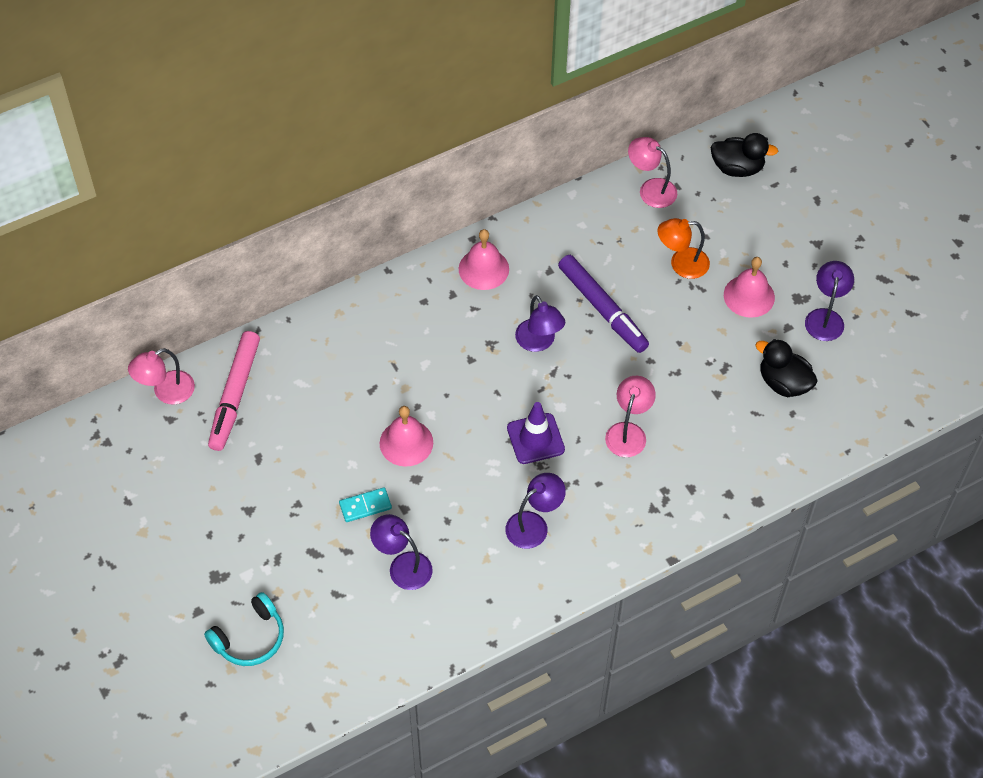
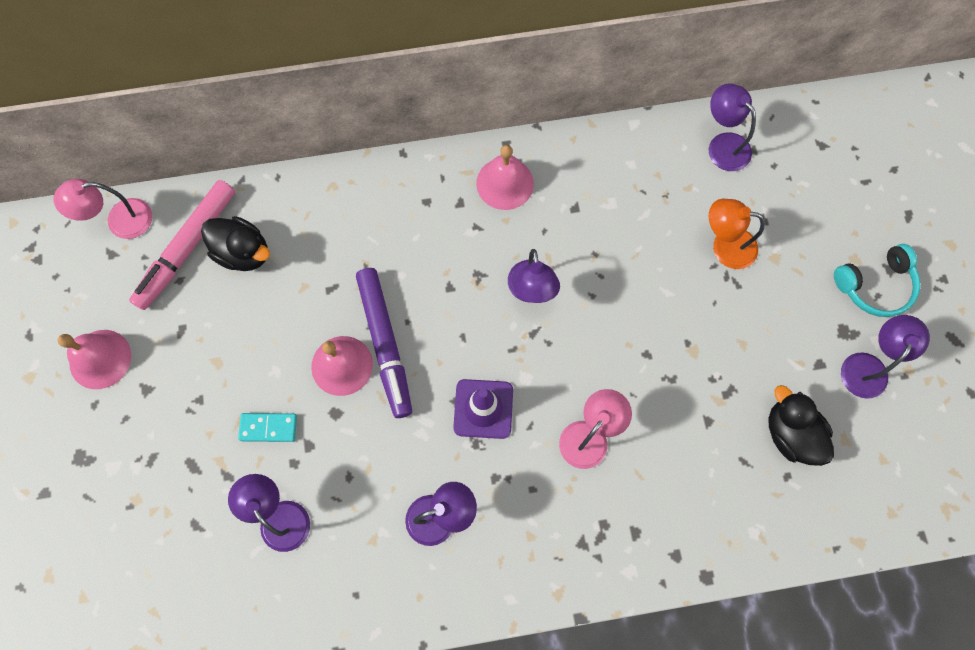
camera: 20 degrees right, 15 degrees up
(250, 638) = (84, 546): turquoise headphones -> turquoise headphones (875, 286)
(602, 309) = (616, 273): purple marker -> purple marker (385, 344)
(651, 189) = (723, 145): pink lamp -> purple lamp
(737, 168) = (830, 148): black duck -> black duck (243, 253)
(749, 296) = (788, 310): pink bell -> pink bell (100, 359)

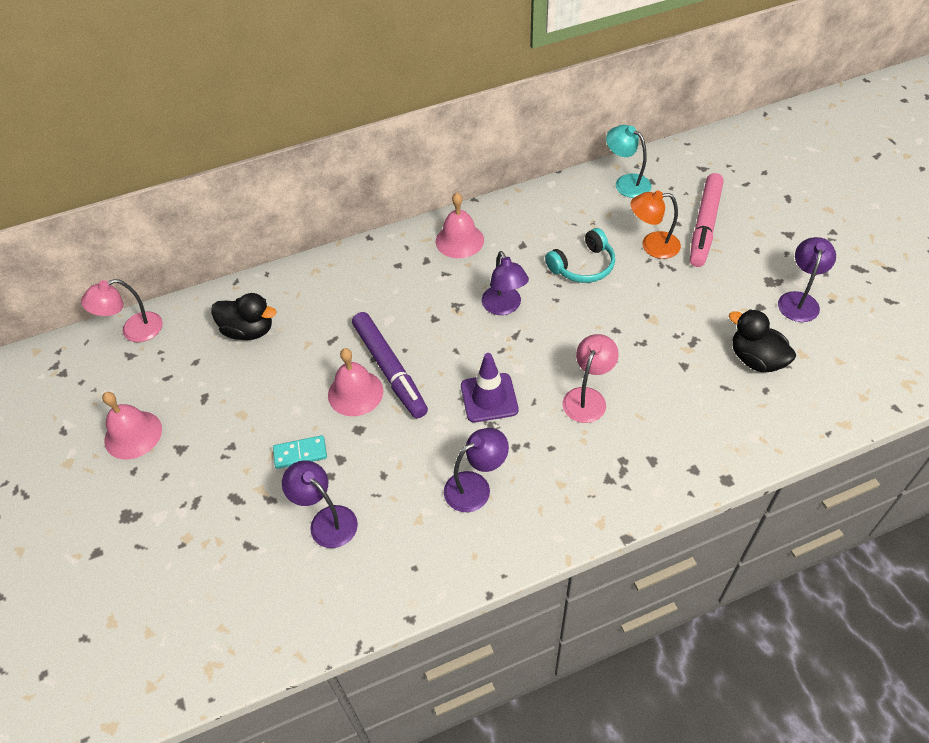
camera: 10 degrees left, 20 degrees down
(187, 248) = (198, 337): pink marker -> pink marker (704, 225)
(723, 145) = (626, 182): purple lamp -> turquoise lamp
(875, 286) = (781, 247): turquoise headphones -> turquoise headphones (583, 266)

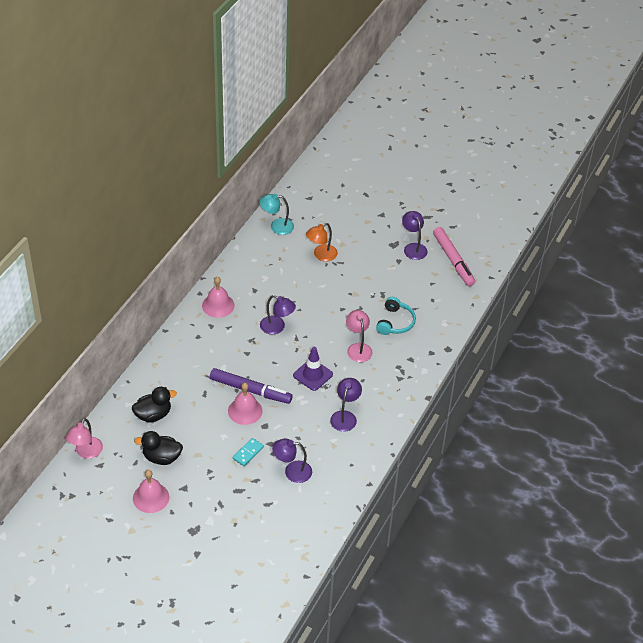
camera: 45 degrees left, 5 degrees down
(583, 266) = (296, 285): turquoise headphones -> turquoise headphones (395, 322)
(704, 225) = (337, 231): pink marker -> pink marker (453, 260)
(756, 359) = (417, 288): black duck -> black duck (161, 457)

